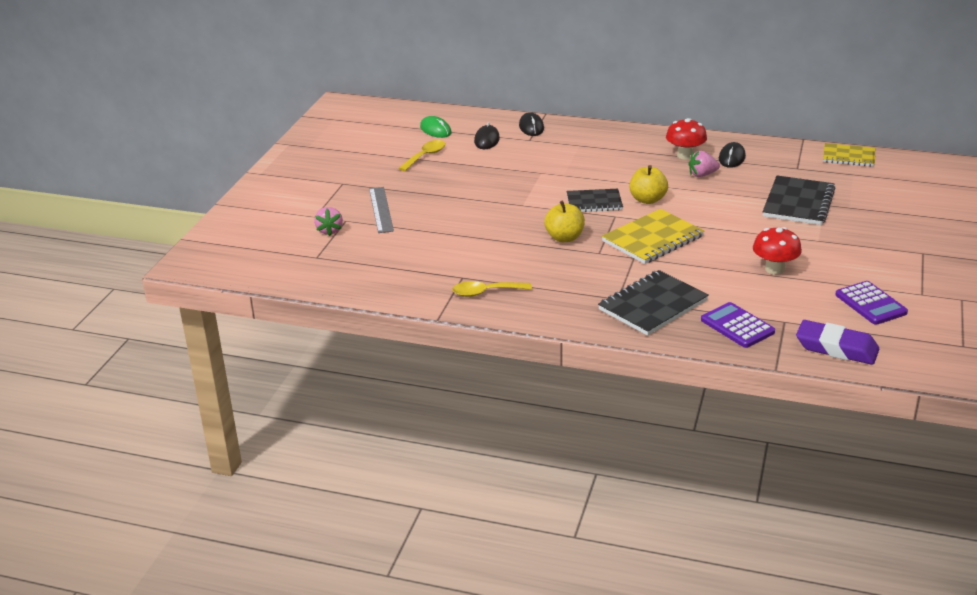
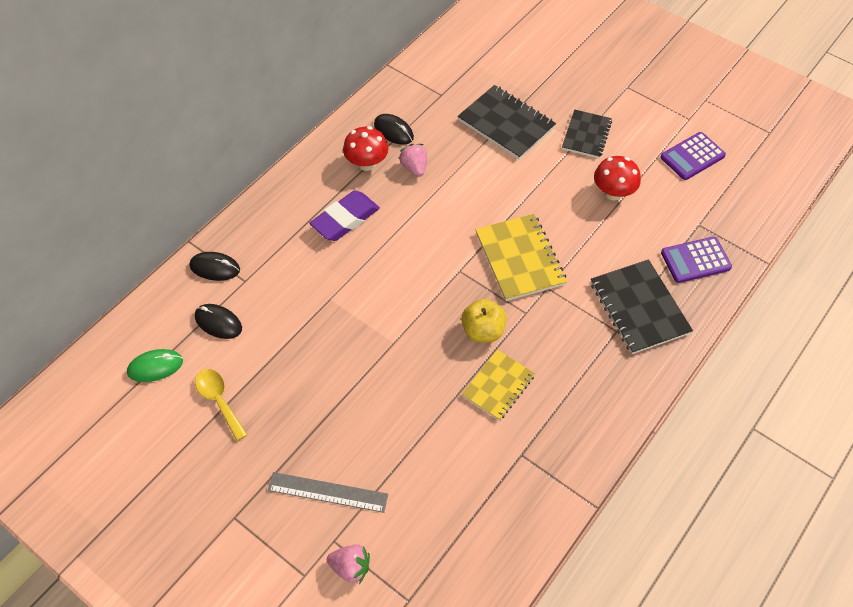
camera: 70 degrees left, 25 degrees up
(485, 292) = (561, 443): yellow spoon -> none
(594, 202) = (422, 277): black notebook -> black notebook (586, 135)
(647, 200) = (441, 231): yellow apple -> none
(702, 175) = (414, 167): pink strawberry -> pink strawberry turned 150 degrees clockwise
(836, 348) = (750, 209): purple eraser -> purple eraser (345, 219)
(848, 157) = (440, 51): yellow notebook -> yellow notebook (498, 386)
(870, 304) = (692, 156): purple calculator -> purple calculator turned 150 degrees clockwise

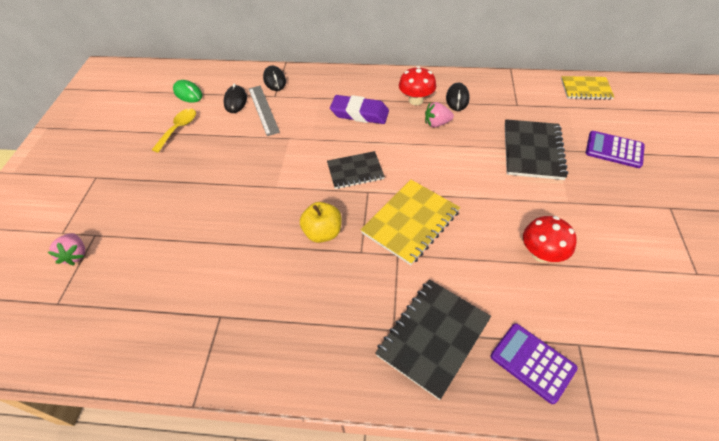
camera: 60 degrees right, 5 degrees down
(328, 492) = (132, 213): grey ruler -> grey ruler (263, 110)
(414, 167) = (437, 123): pink strawberry -> pink strawberry turned 135 degrees counterclockwise
(498, 386) = (277, 268): yellow notebook -> yellow notebook (586, 89)
(586, 135) = (581, 205): black notebook -> black notebook (355, 171)
(692, 156) = (655, 298): purple calculator -> purple calculator (614, 150)

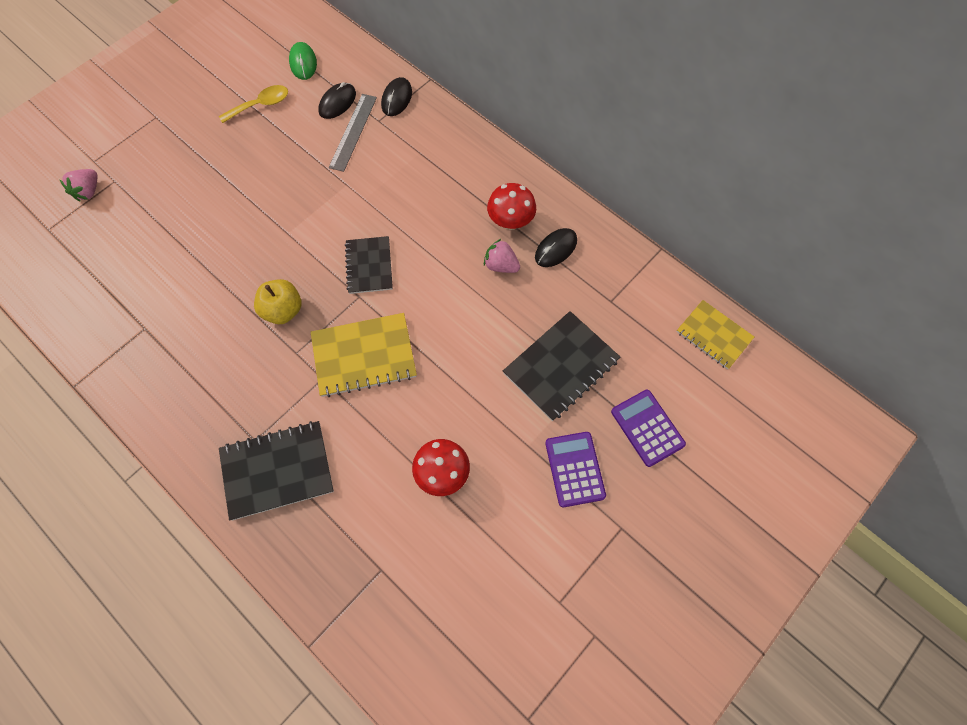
camera: 35 degrees right, 15 degrees up
(355, 171) = (369, 266): black notebook -> black notebook turned 60 degrees clockwise
(359, 113) = (438, 200): purple eraser -> none
(532, 362) = (329, 552): purple calculator -> purple calculator (574, 469)

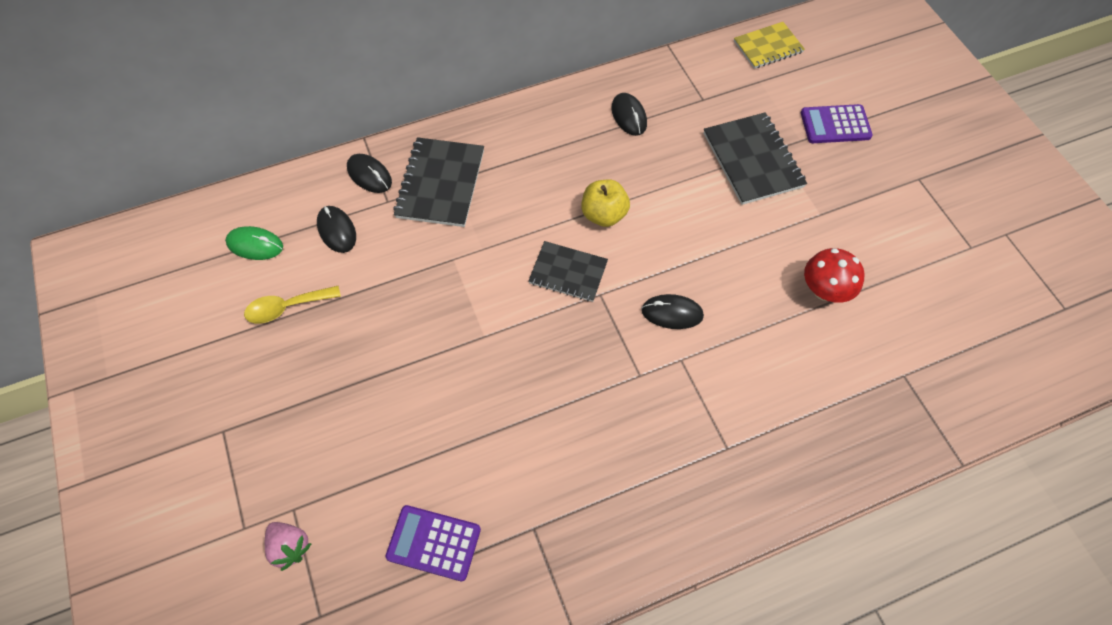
camera: 65 degrees left, 5 degrees down
(261, 105) = (286, 307): yellow spoon -> yellow spoon turned 105 degrees counterclockwise
(277, 470) = (770, 436): black notebook -> black notebook (440, 184)
(283, 310) = (582, 371): yellow apple -> yellow apple (604, 214)
(353, 132) = (387, 229): grey ruler -> none
(364, 356) = (672, 313): yellow notebook -> black mouse
(501, 265) = (625, 163): pink strawberry -> none
(510, 221) = (580, 137): red mushroom -> none
(574, 469) = (855, 189): purple calculator -> purple calculator (434, 543)

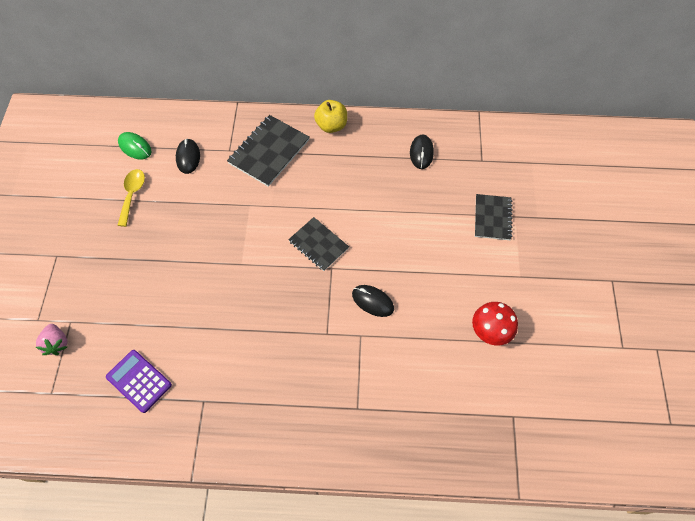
camera: 25 degrees right, 0 degrees up
(286, 307) = (132, 195): yellow spoon -> yellow spoon turned 90 degrees clockwise
(369, 175) = (227, 128): black mouse -> none
(604, 214) = (365, 215): yellow apple -> yellow apple (331, 125)
(752, 160) = (492, 218): black notebook -> black notebook, size x0.66
(768, 47) = (553, 139): yellow notebook -> none
(835, 125) = (570, 216): purple calculator -> none

